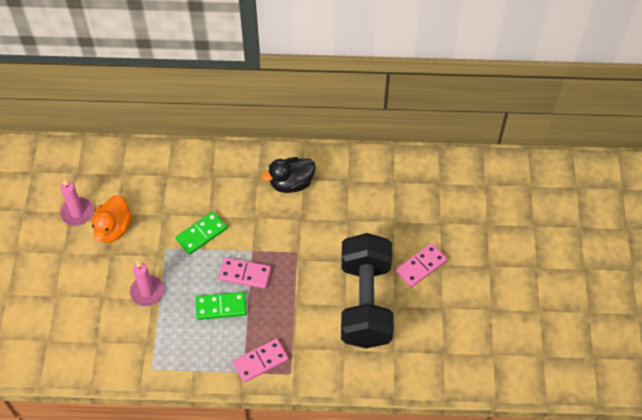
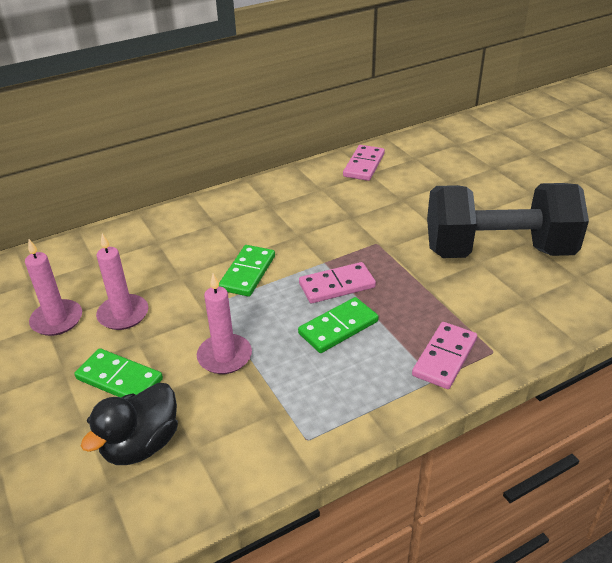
camera: 30 degrees left, 20 degrees down
(86, 276) = (119, 379): none -> green domino
(113, 228) = (123, 314): orange duck -> pink candle
(291, 183) = (311, 195): black duck -> black duck (141, 444)
(365, 302) = (497, 251): black dumbbell -> black dumbbell turned 60 degrees counterclockwise
(421, 266) = (516, 202): pink domino -> pink domino (364, 165)

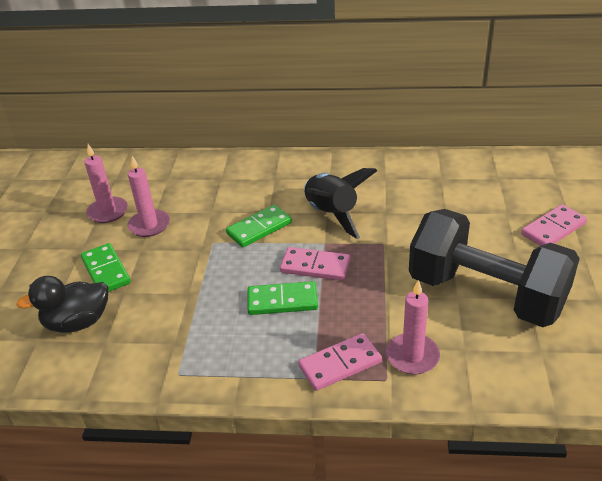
camera: 35 degrees right, 0 degrees up
(224, 356) = (183, 286): pink candle -> pink candle (412, 356)
(305, 236) = (332, 215): none -> black rocket
(364, 165) = (443, 169): pink domino -> pink domino (553, 229)

